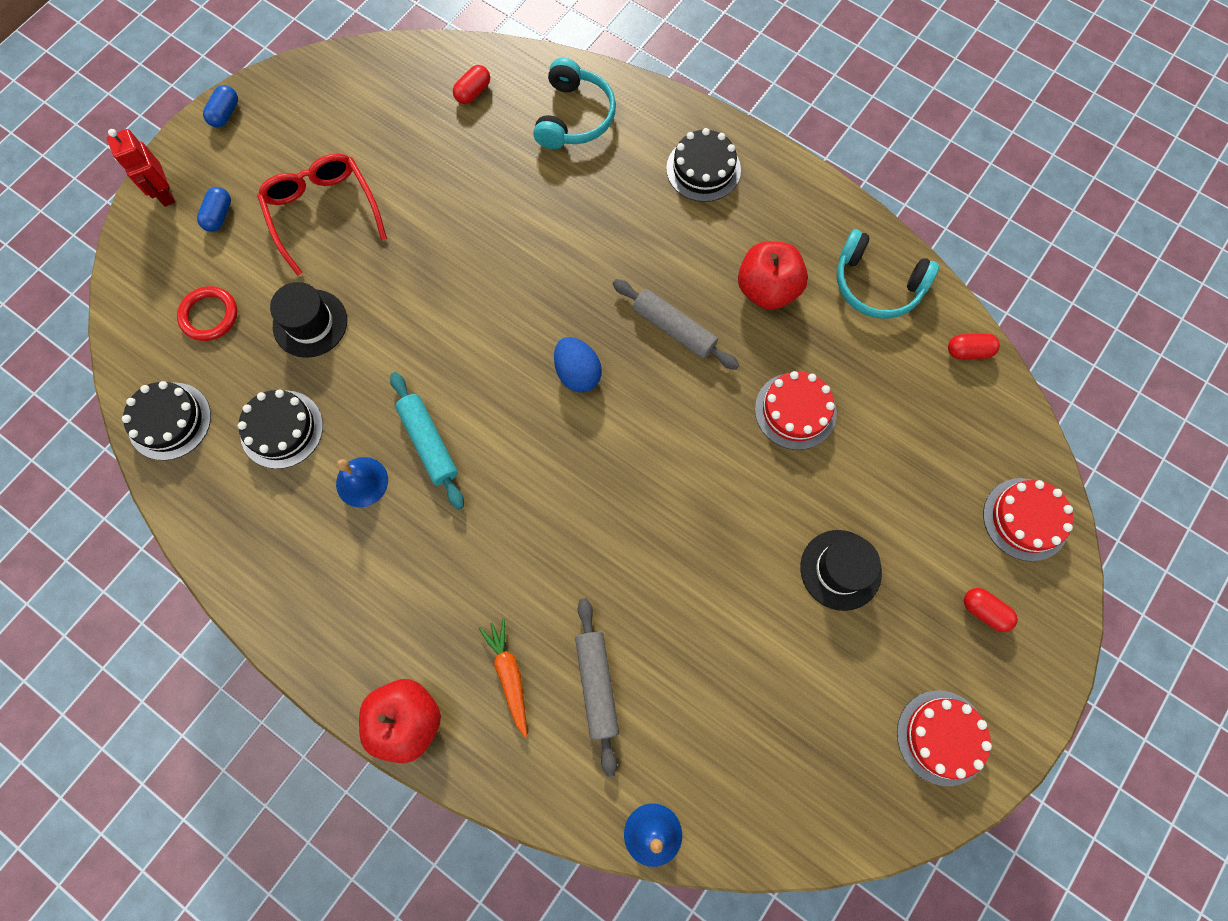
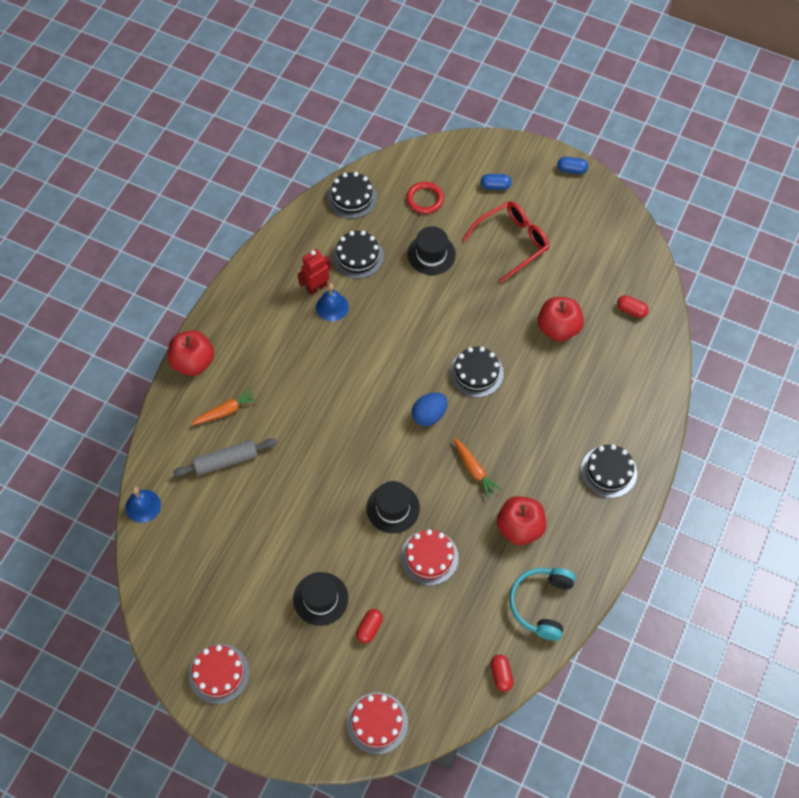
camera: 80 degrees right, 10 degrees down
(165, 194) = (503, 153): red robot -> red robot (316, 287)
(429, 443) = (364, 338): turquoise rolling pin -> none
(478, 183) = (558, 328): none -> red apple
(524, 299) = (476, 373): none -> black cake
(574, 117) = (629, 379): turquoise headphones -> none
(674, 329) = (474, 470): grey rolling pin -> orange carrot
(714, 447) = (393, 508): none -> black hat
(984, 611) = (306, 697): red capsule -> red capsule (369, 628)

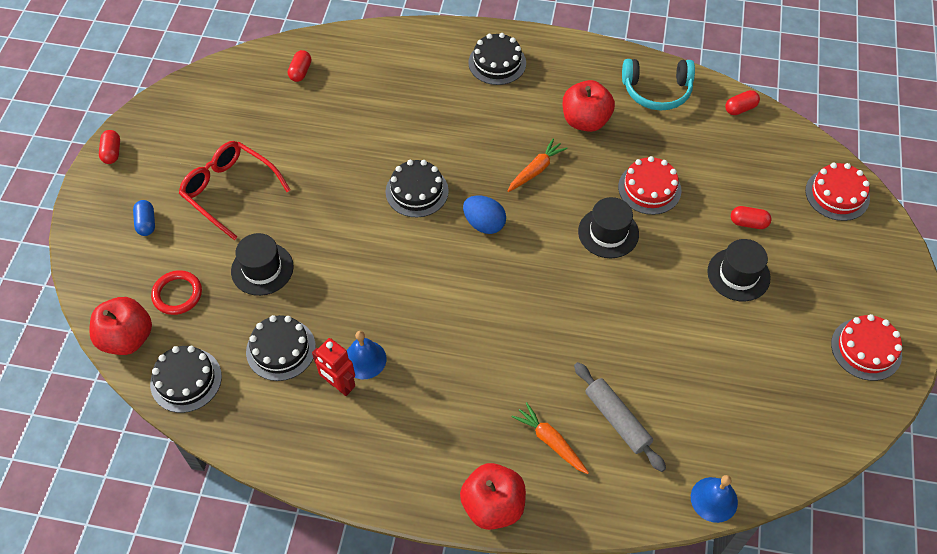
camera: 105 degrees left, 5 degrees down
(558, 328) = (338, 129): red apple -> red apple (127, 338)
(571, 170) = (112, 152): blue capsule -> red capsule

